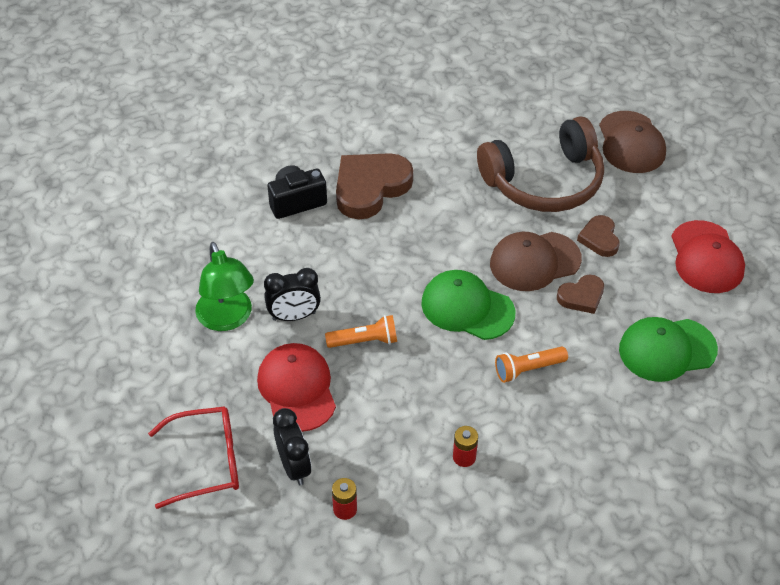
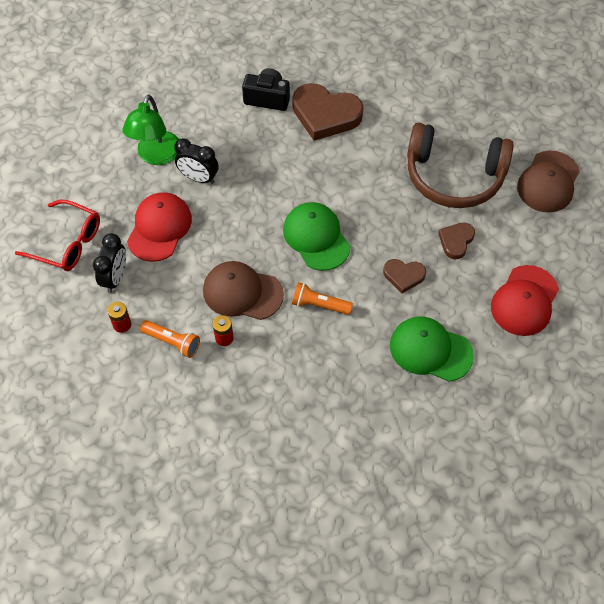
camera: 35 degrees right, 10 degrees up
(364, 341) = (229, 221): orange flashlight -> orange flashlight (172, 342)
(370, 188) = (325, 115): brown heart -> brown heart turned 150 degrees counterclockwise
(534, 261) = (393, 231): brown cap -> brown cap (242, 292)

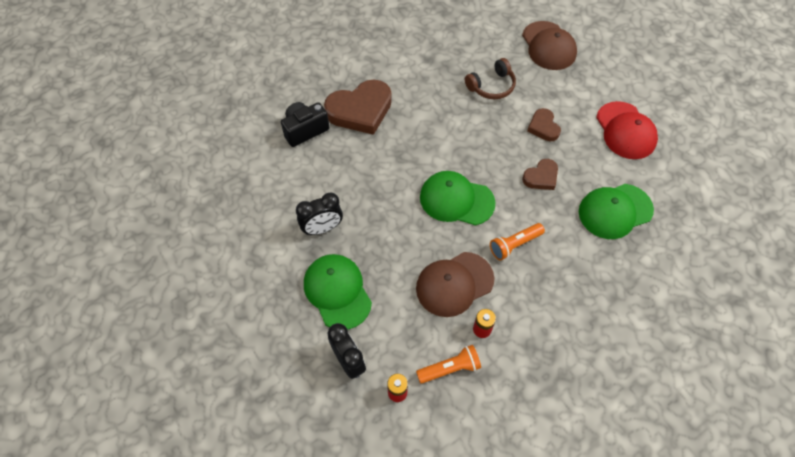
camera: 45 degrees left, 0 degrees up
(68, 243) = (277, 369): red glasses -> none
(156, 156) = (269, 239): green lamp -> none
(159, 228) = (337, 291): red cap -> green cap
(454, 176) = (491, 86): brown headphones -> brown headphones, size x0.52

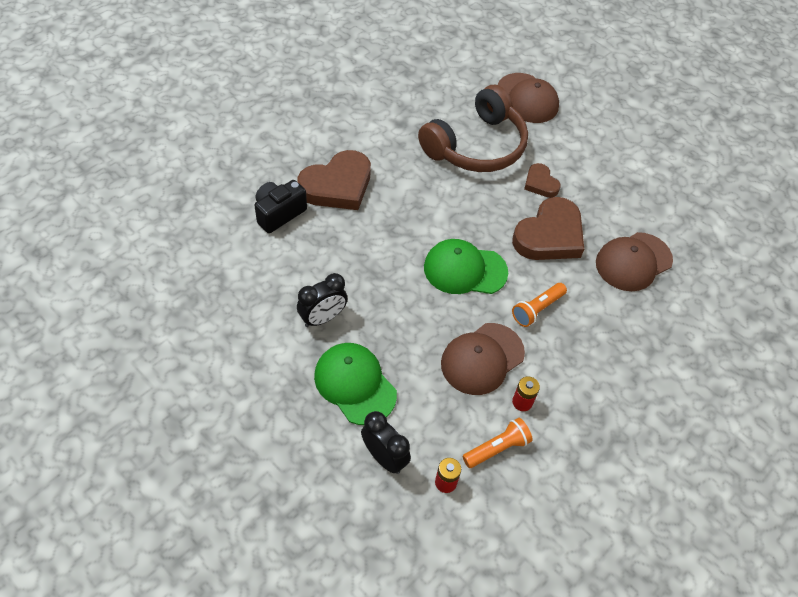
camera: 15 degrees left, 5 degrees down
(491, 86) = (476, 146): brown headphones -> brown headphones, size x1.93
(541, 177) = (549, 235): brown heart -> brown heart, size x1.89
(615, 211) = (633, 262): green cap -> brown cap
(625, 131) = (626, 178): red cap -> none

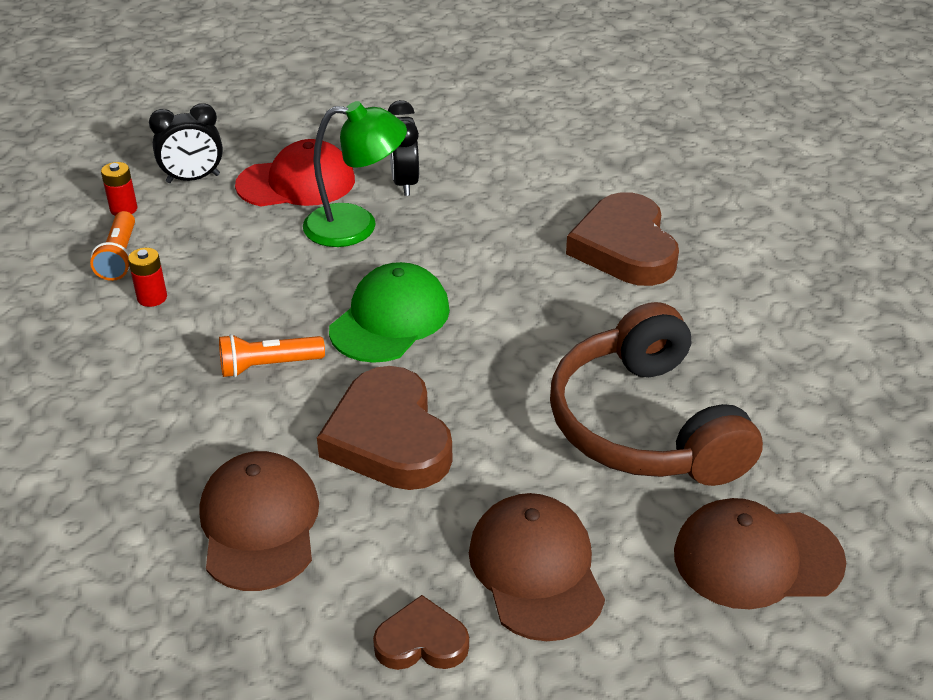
camera: 120 degrees right, 15 degrees down
(279, 213) = (597, 188): black camera -> none
(355, 384) = (296, 183): green cap -> red cap
(387, 325) = (356, 226): none -> green lamp
(482, 359) = (240, 286): brown cap -> brown cap (536, 570)
(537, 309) = (268, 366): orange flashlight -> orange flashlight turned 90 degrees counterclockwise
(540, 183) = (510, 476): brown heart -> brown heart (421, 641)

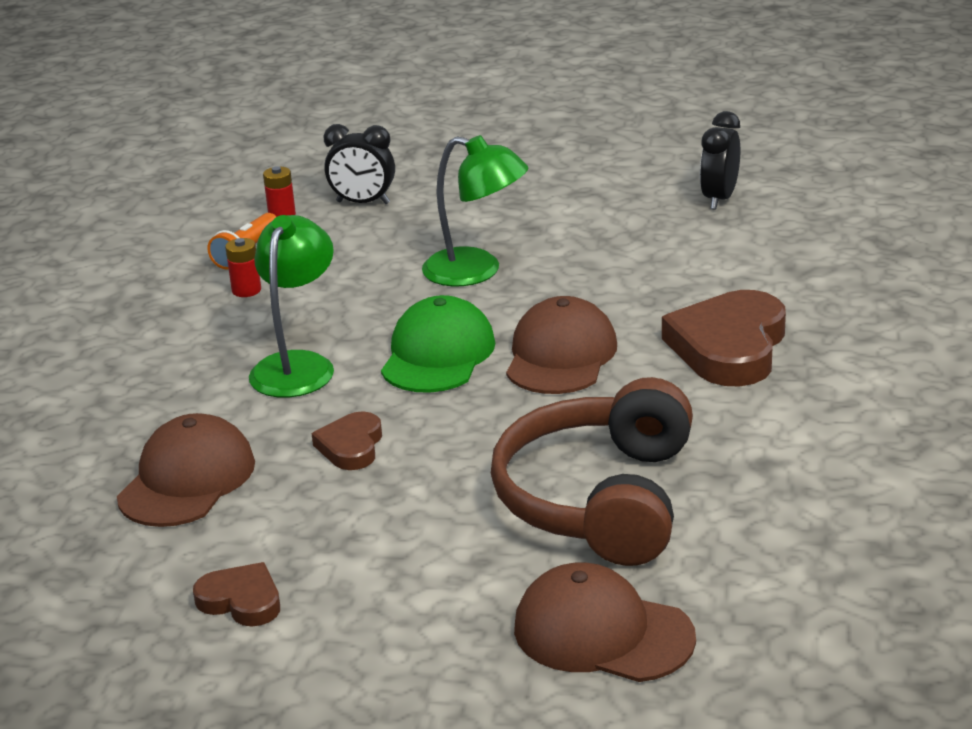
camera: 30 degrees right, 10 degrees down
(268, 366) = (297, 365): orange flashlight -> green lamp
(296, 183) = (454, 224): red cap -> none
(389, 438) = (351, 446): brown heart -> brown heart, size x0.53
(390, 319) = (438, 354): green cap -> green cap turned 45 degrees counterclockwise
(404, 183) = (557, 244): black clock -> black clock (719, 199)
(536, 570) = (387, 580): brown cap -> brown cap (561, 356)

